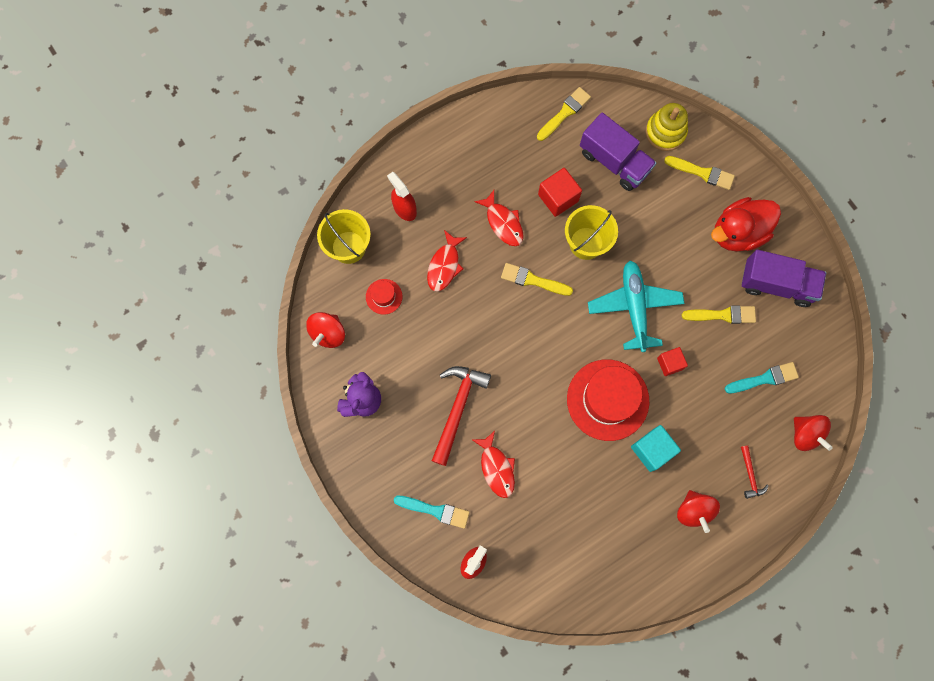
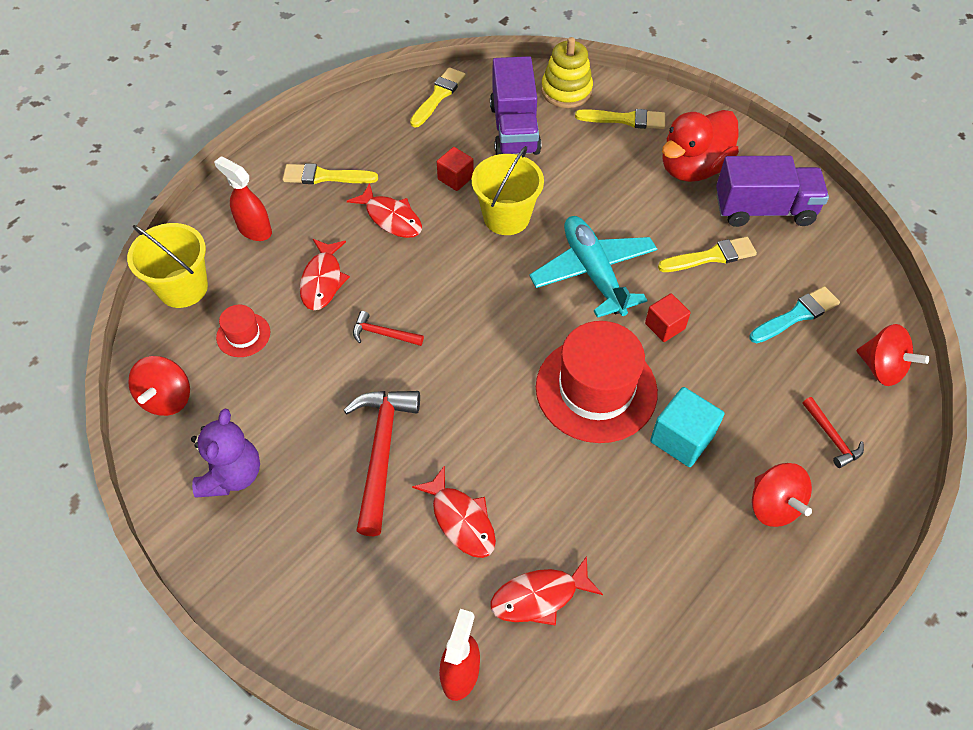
camera: 15 degrees left, 20 degrees down
(435, 510) = (380, 608): turquoise brush -> none
(477, 320) = (383, 334): none -> red hammer
(531, 529) = (539, 597): none -> red fish
(533, 280) = (448, 272): yellow brush -> yellow brush (325, 176)
(558, 198) = (455, 178): red cube -> red cube, size x0.66
(614, 161) = (514, 129): purple truck -> purple truck turned 60 degrees clockwise

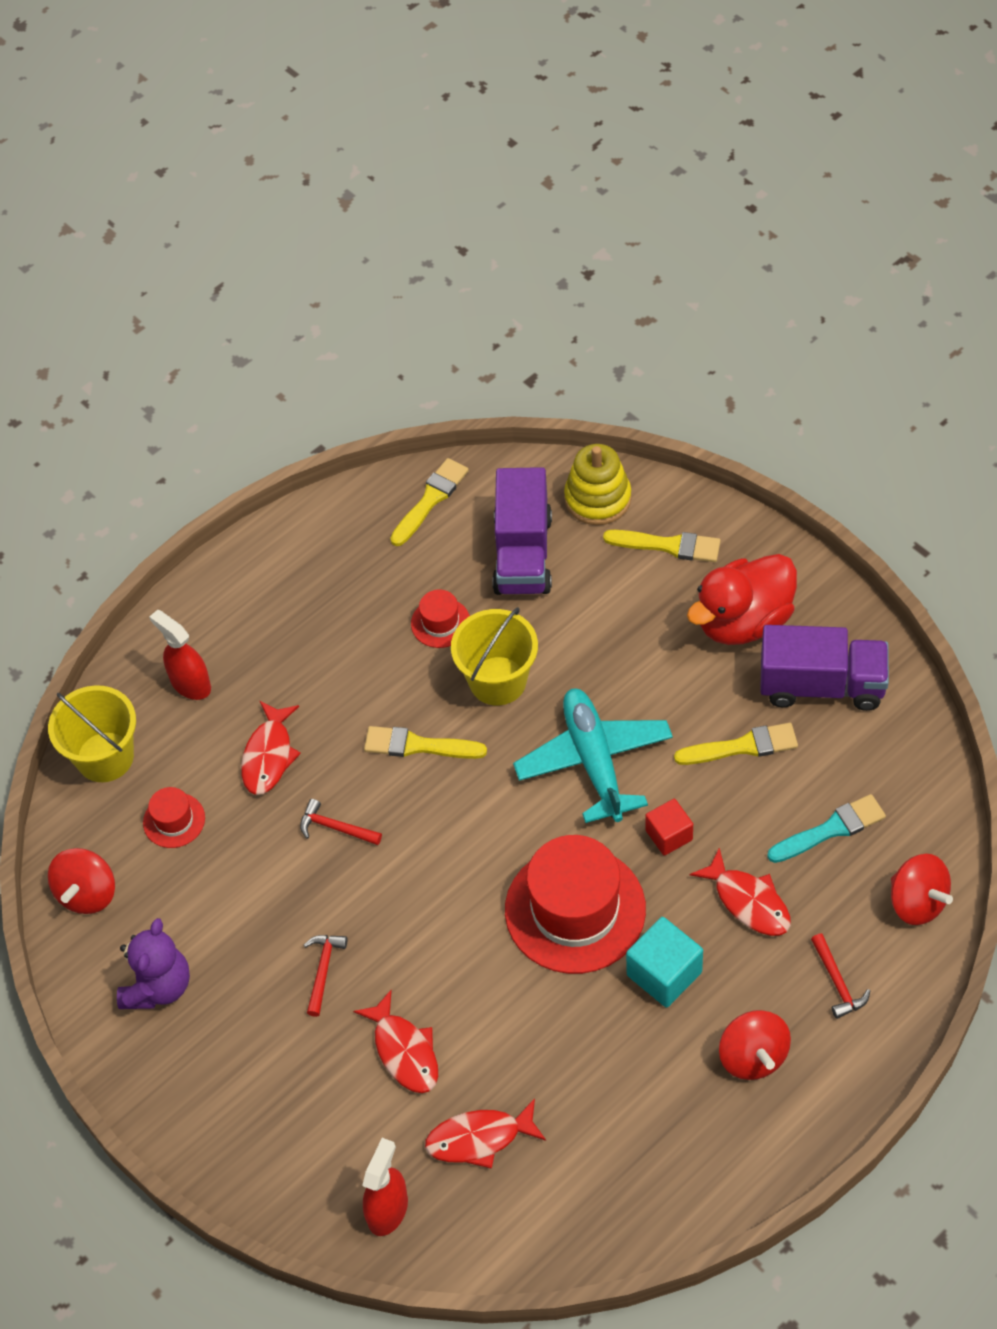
camera: 10 degrees right, 0 degrees up
(325, 176) = (279, 613): yellow brush -> yellow brush (418, 745)
(381, 453) = (323, 971): red hammer -> red hammer, size x0.50
(391, 218) = (356, 675): red fish -> red fish (748, 901)
(455, 178) = (440, 623): red cube -> red hat

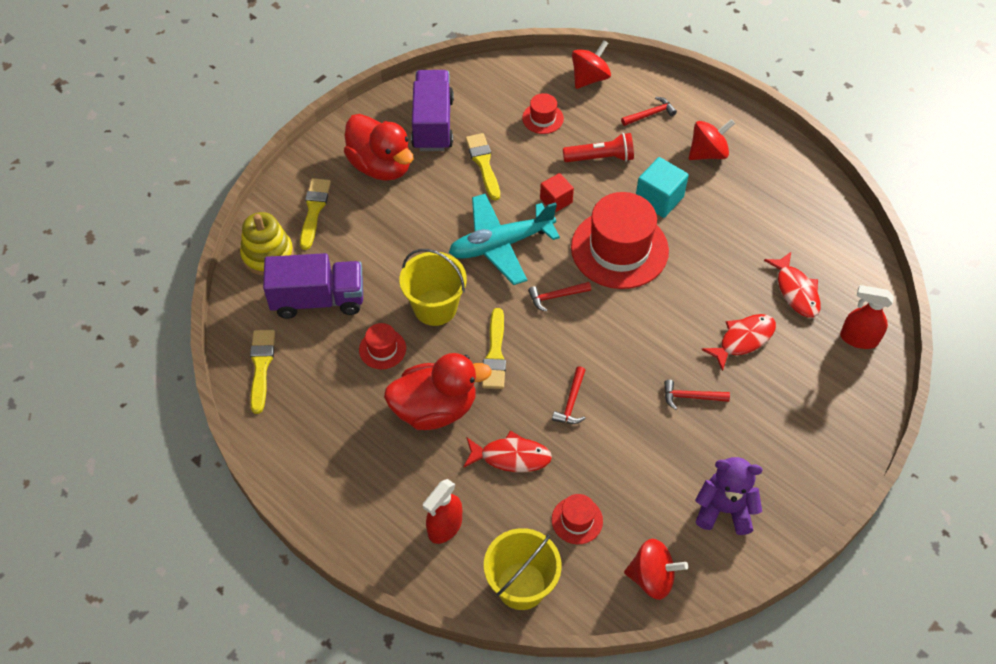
camera: 100 degrees left, 0 degrees up
(347, 677) = (435, 408): none -> red duck
(430, 500) = (261, 366): yellow brush -> yellow brush turned 60 degrees clockwise
(501, 823) = (556, 296): none -> red hammer
(748, 901) = (600, 158): red fish -> red flashlight
(831, 829) = (542, 118): turquoise brush -> red hat

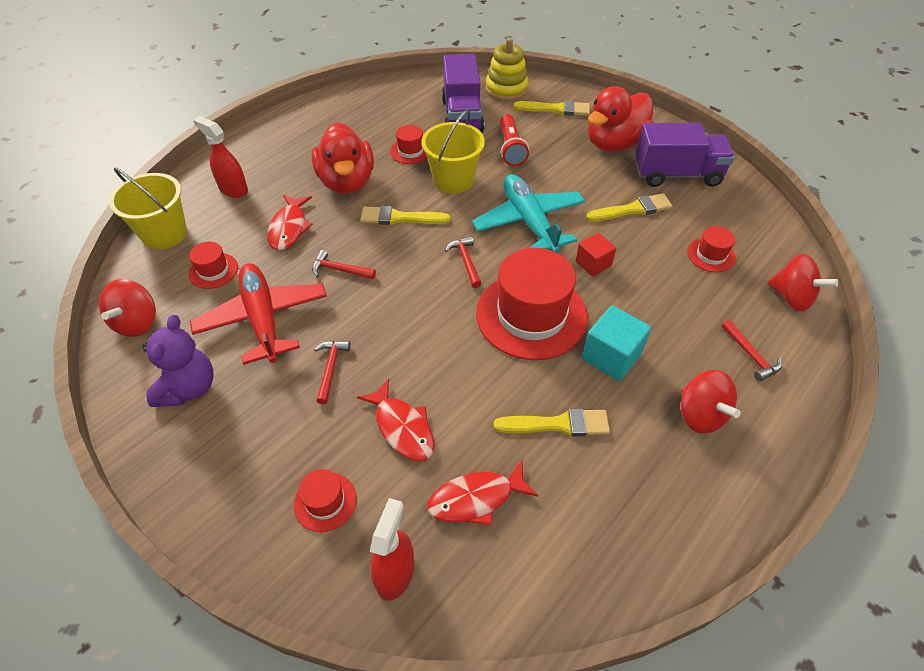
camera: 90 degrees right, 5 degrees down
(261, 366) = (399, 92): yellow brush -> yellow brush (558, 424)
(600, 158) = (664, 303): red flashlight -> red flashlight (511, 148)
(639, 461) = (263, 319): none -> red plane
(814, 387) = (325, 501): none -> red hat

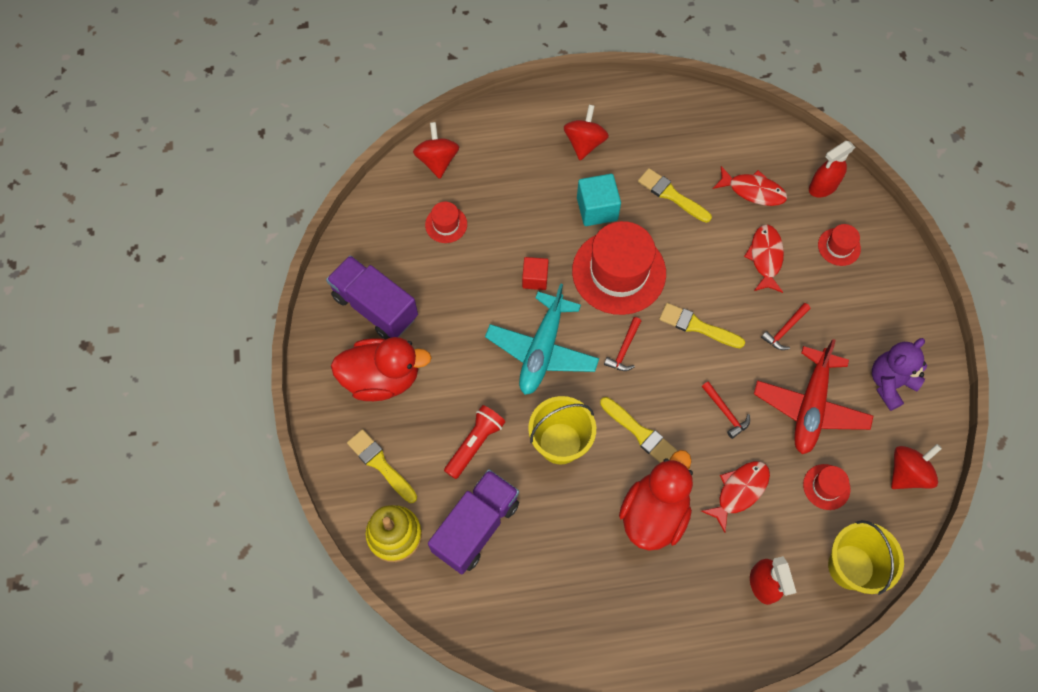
camera: 140 degrees left, 15 degrees up
(410, 151) = (566, 512): red hat -> none
(632, 209) = (451, 301): yellow brush -> yellow brush (697, 326)
(750, 355) = (512, 150): red hammer -> none

